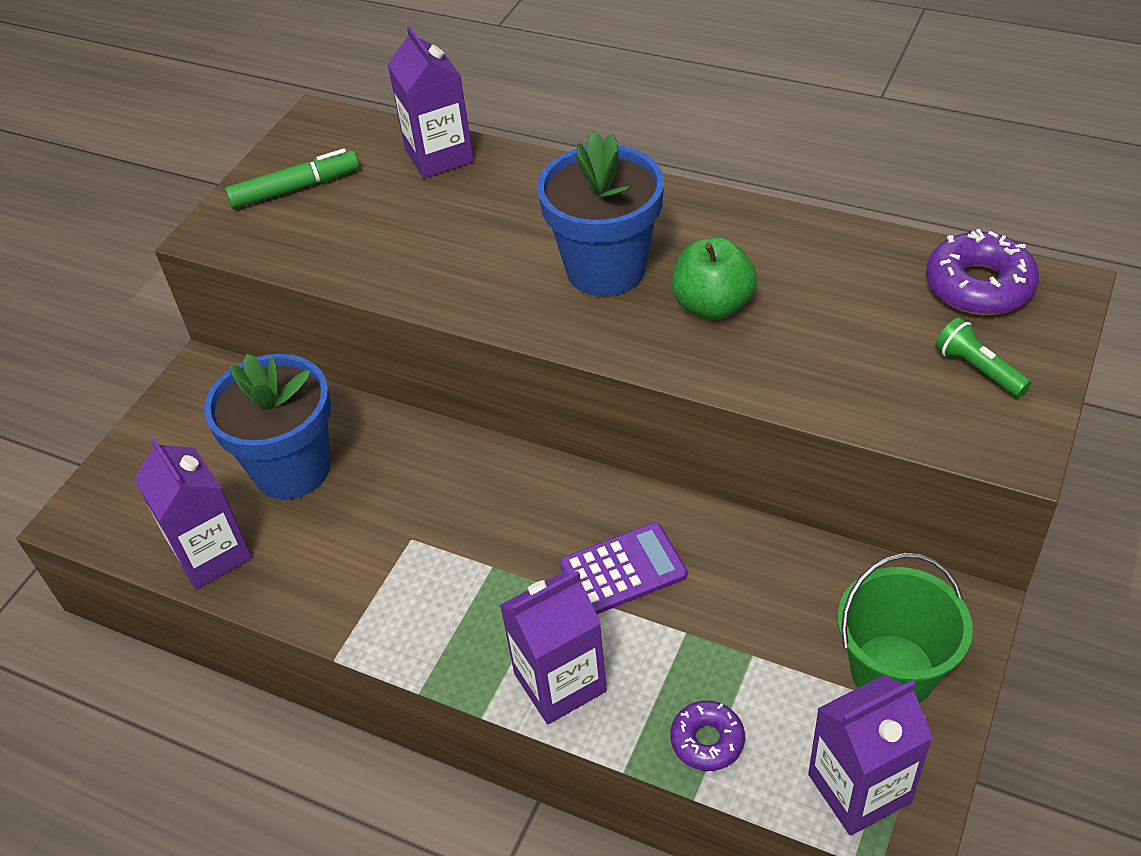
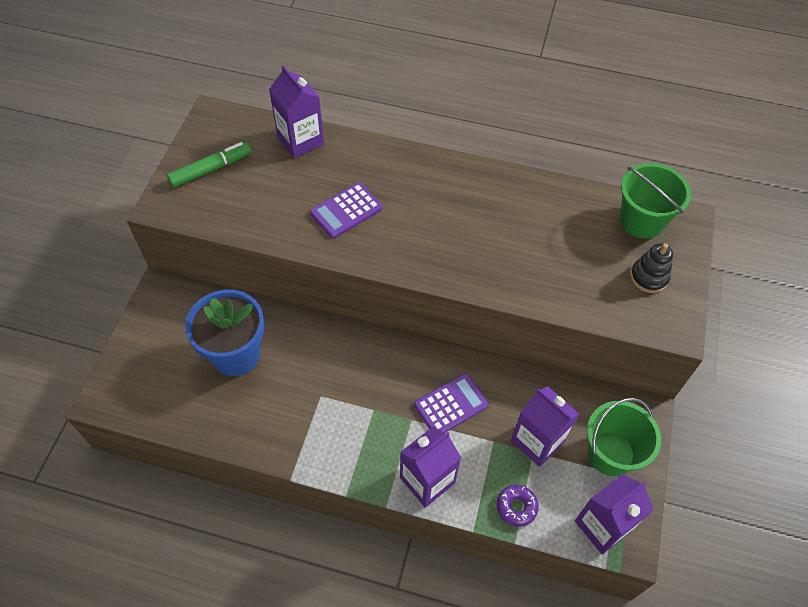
camera: 15 degrees left, 10 degrees up
(211, 554) = (198, 417): purple carton -> purple carton (537, 441)
(487, 251) = (346, 211): none -> purple calculator
(606, 269) = (422, 220): blue flower pot -> none
(713, 305) = (491, 243): green apple -> none
(977, 369) = (649, 277): green flashlight -> black stacking toy
(979, 286) = (641, 220): purple donut -> green bucket

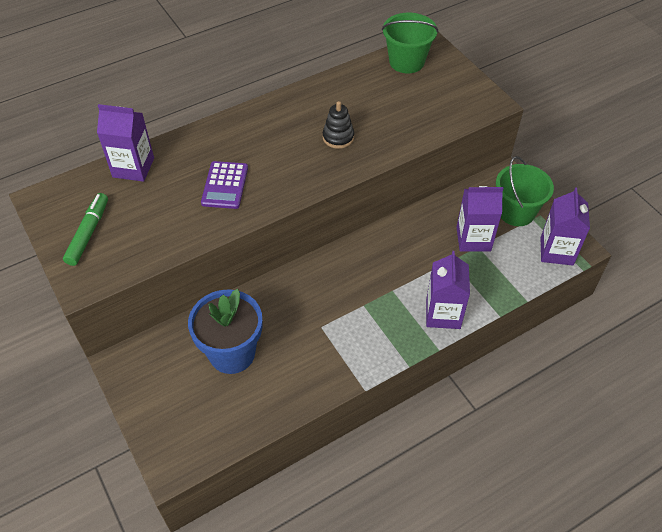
camera: 45 degrees left, 5 degrees down
(451, 405) = (404, 262): purple calculator -> none
(516, 507) = (505, 282): purple donut -> none
(649, 277) = (447, 88): black stacking toy -> black stacking toy (338, 137)

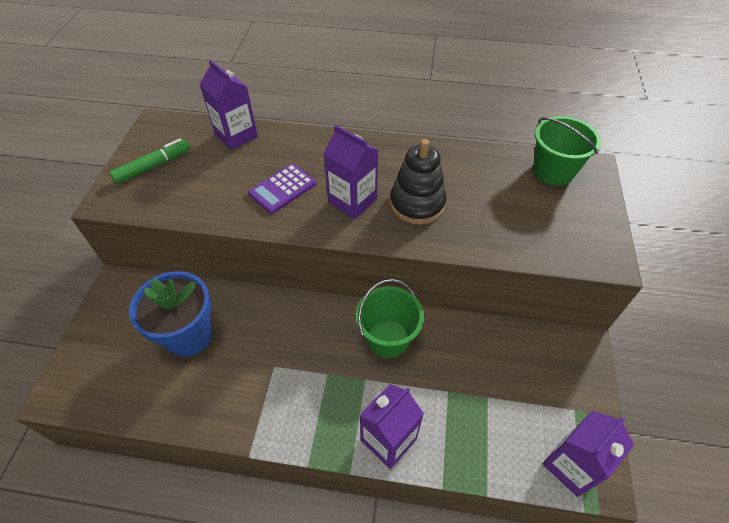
camera: 40 degrees right, 0 degrees up
(338, 137) = (417, 204): black stacking toy -> black stacking toy, size x1.58
(473, 239) = (490, 386): purple carton -> purple carton (352, 201)
(516, 212) = (562, 390): green bucket -> green bucket (388, 338)

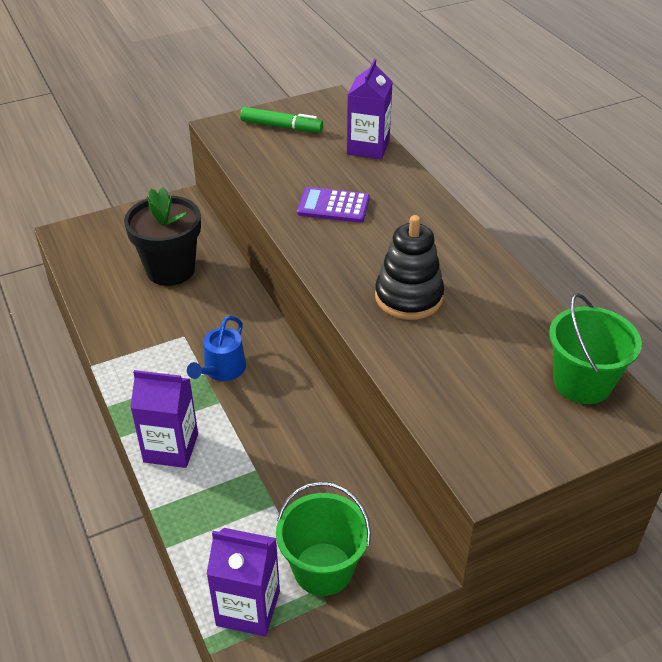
camera: 55 degrees right, 10 degrees down
(189, 336) = (170, 270): blue flower pot -> black flower pot
(333, 359) = (222, 370): none -> blue watering can
(352, 201) = (365, 254): purple carton -> none
(388, 338) = (278, 397): green bucket -> green bucket (323, 569)

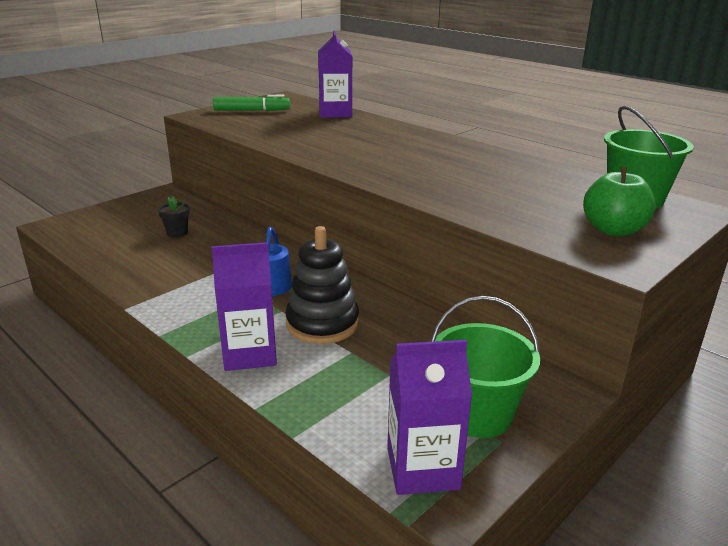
camera: 20 degrees left, 15 degrees down
(170, 270) = (177, 233): black flower pot -> black flower pot, size x0.42
(333, 206) = (332, 141): purple calculator -> none
(408, 297) = (443, 176): black stacking toy -> black stacking toy (322, 323)
(516, 428) = (613, 230): none -> green apple

